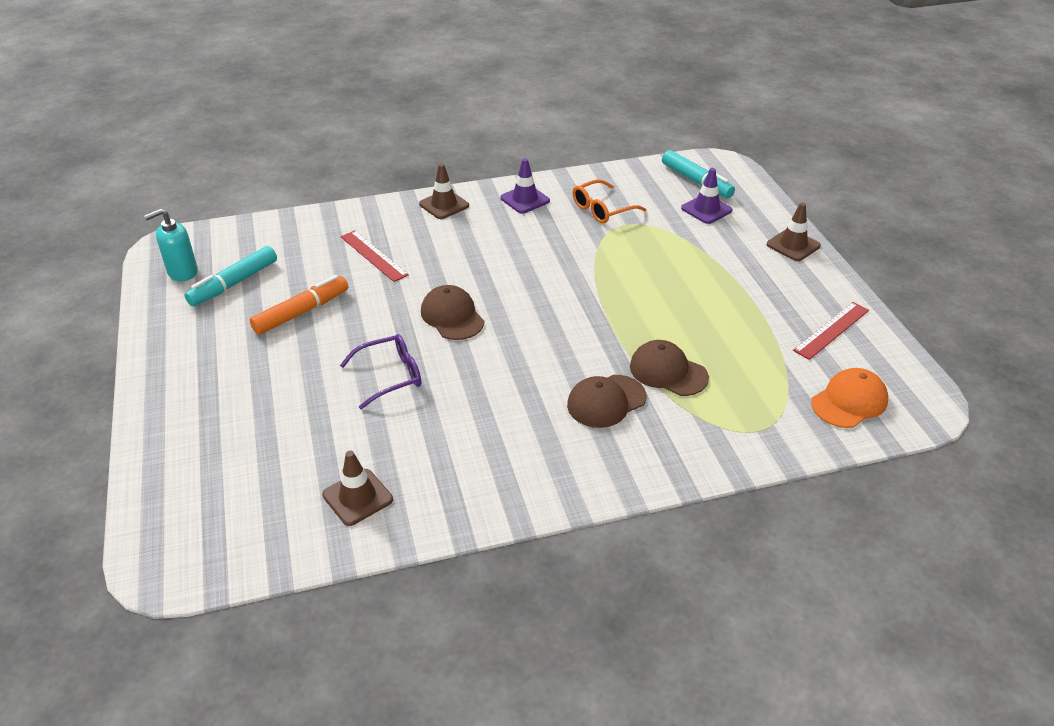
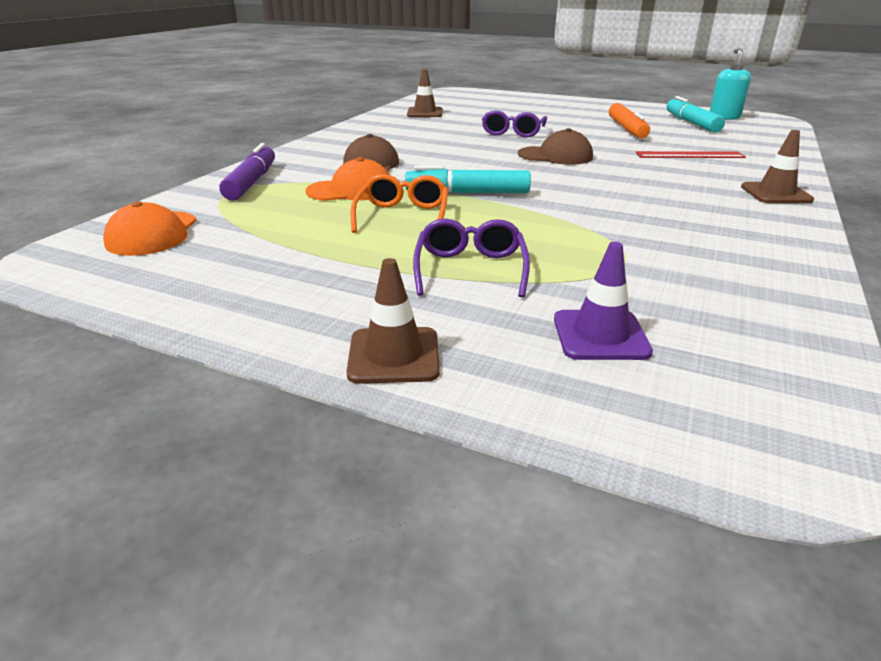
camera: 130 degrees right, 10 degrees down
(525, 199) = (757, 229): purple traffic cone -> none
(602, 209) = (684, 261): orange glasses -> orange glasses (402, 216)
(668, 372) = (351, 190): brown cap -> orange cap
(696, 181) = (718, 376): turquoise marker -> turquoise marker (467, 193)
(702, 262) = (470, 269): none -> purple glasses
(727, 437) = (252, 182): none -> purple marker
(831, 330) = (220, 277): red ruler -> none

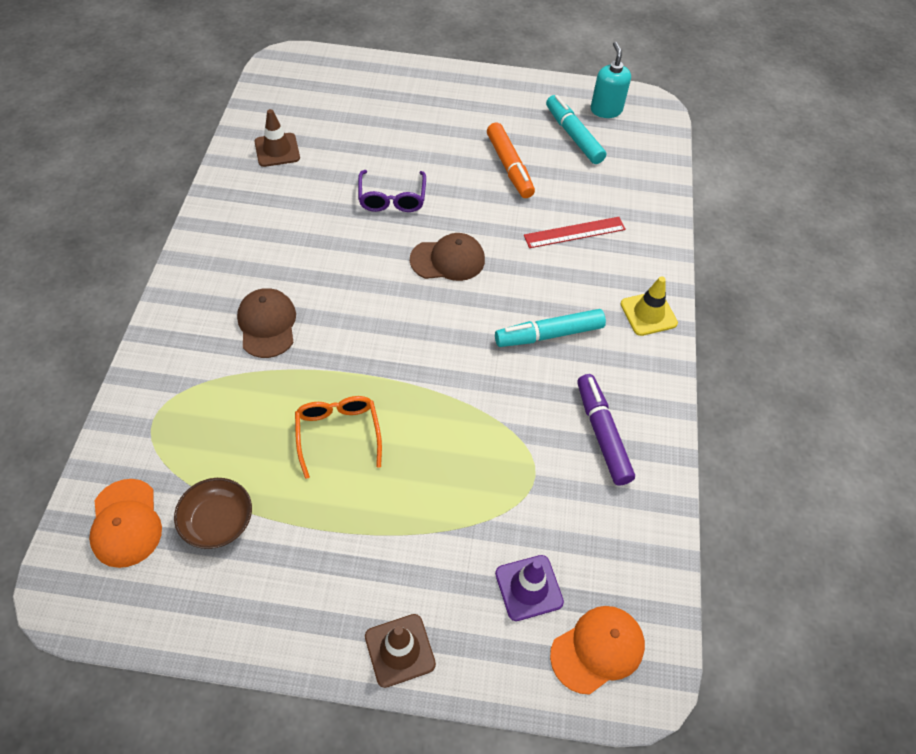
camera: 20 degrees left, 25 degrees up
(242, 243) = (217, 521): none -> brown bowl
(252, 182) = (163, 391): purple marker -> purple marker (602, 433)
(351, 190) = (271, 389): orange cap -> orange cap (597, 649)
(467, 193) = (383, 371): turquoise marker -> turquoise marker (549, 334)
(470, 269) = (421, 517): purple glasses -> none
(775, 193) = (648, 314): brown traffic cone -> yellow traffic cone

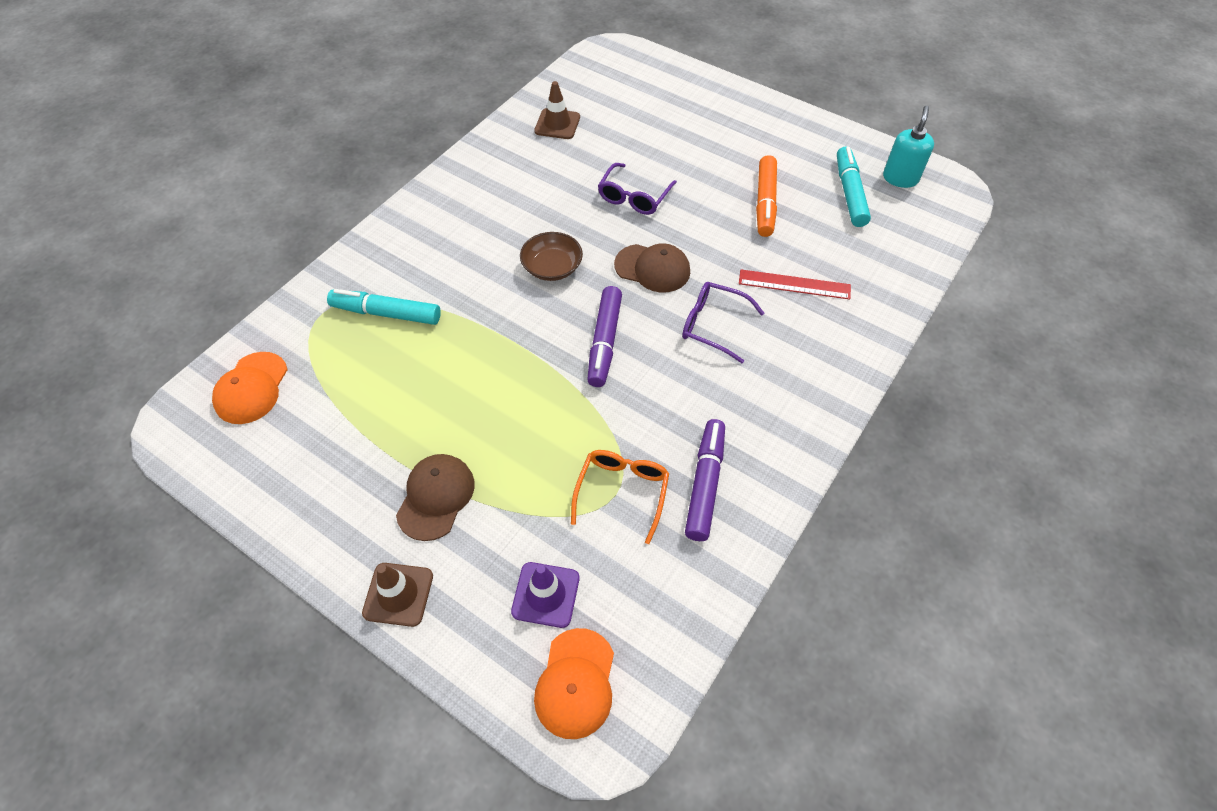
camera: 30 degrees right, 0 degrees up
(217, 521) = (320, 416): brown bowl -> brown bowl (552, 267)
(267, 324) = (459, 269): brown cap -> brown cap (436, 497)
(338, 434) = (461, 385): orange glasses -> orange glasses (622, 492)
(445, 343) = (604, 342): none -> purple marker
(529, 293) = (713, 325): none -> purple glasses
(549, 334) = (708, 371): turquoise marker -> turquoise marker (386, 313)
(597, 649) = (575, 683): orange cap -> orange cap turned 105 degrees clockwise
(648, 314) = (824, 388): yellow traffic cone -> none

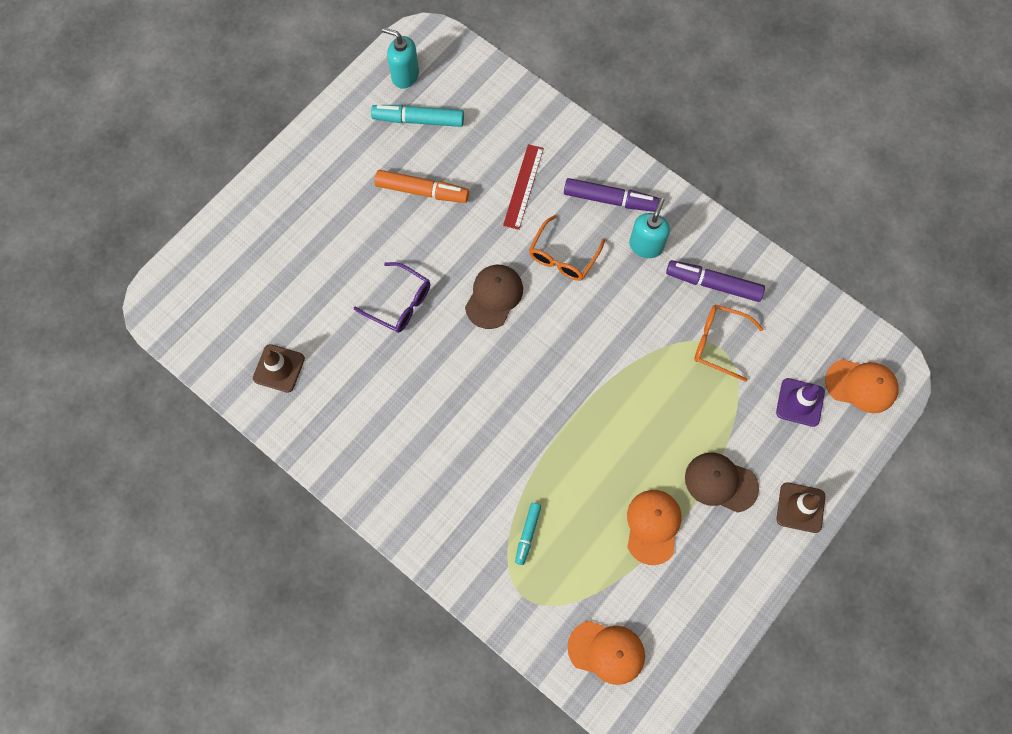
camera: 85 degrees left, 15 degrees up
(386, 313) = (527, 534): turquoise marker -> turquoise marker, size x0.59
(386, 426) = (653, 526): none -> orange cap
(552, 267) = (484, 383): brown bowl -> none
(604, 342) = (575, 344): purple marker -> purple marker (610, 200)
(713, 325) = (563, 256): purple glasses -> orange glasses
(745, 407) = (646, 245): none -> turquoise soap dispenser

